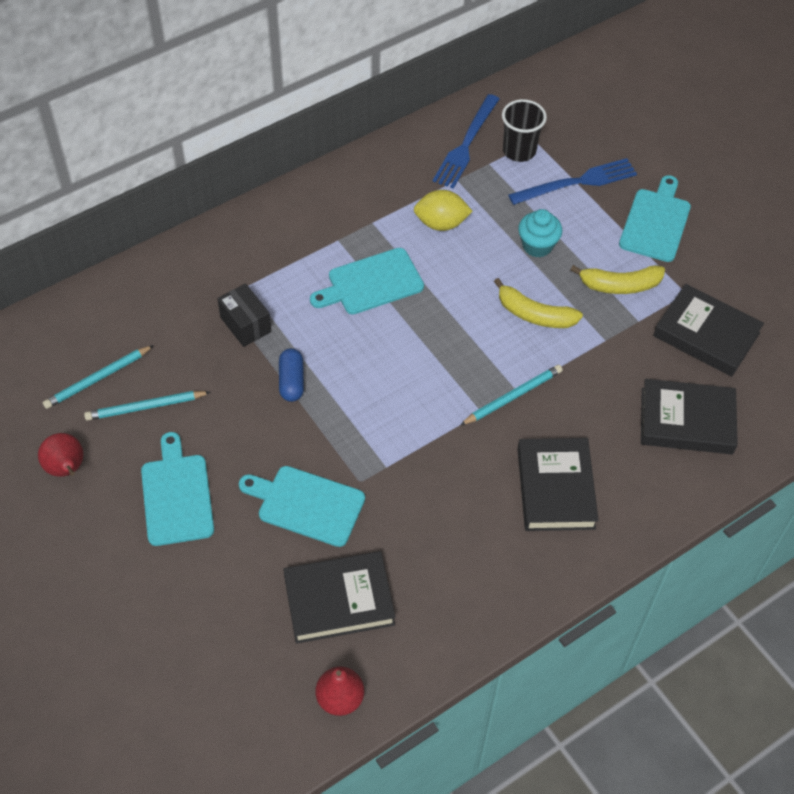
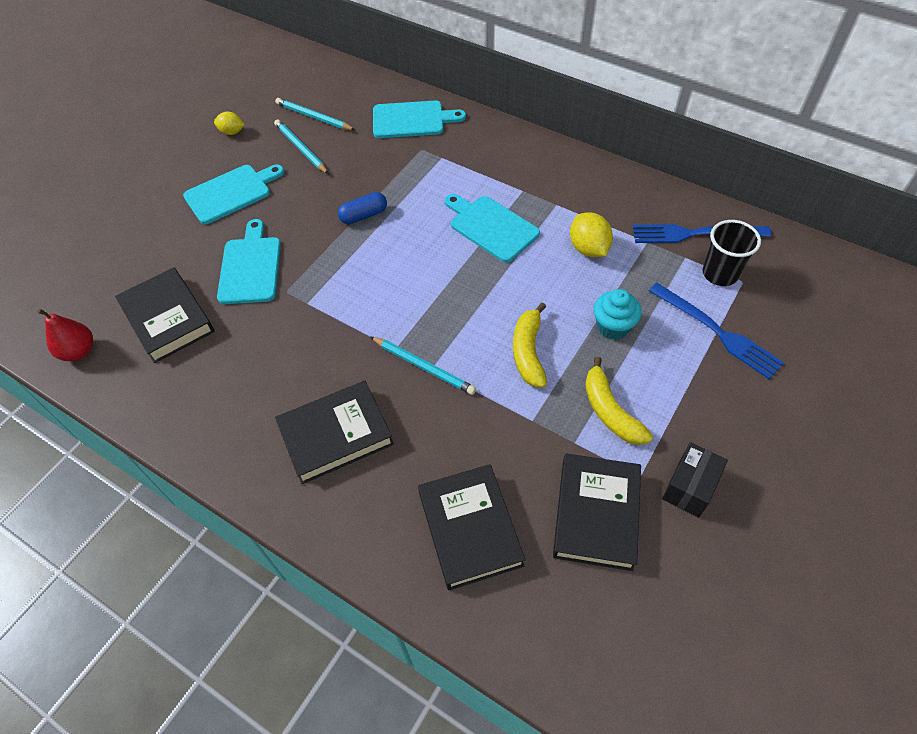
camera: 70 degrees right, 0 degrees up
(66, 469) = (232, 132): red pear -> yellow lemon
(245, 324) = (404, 170): black box -> black box (689, 487)
(656, 222) = (717, 417): turquoise cutting board -> turquoise cutting board (412, 120)

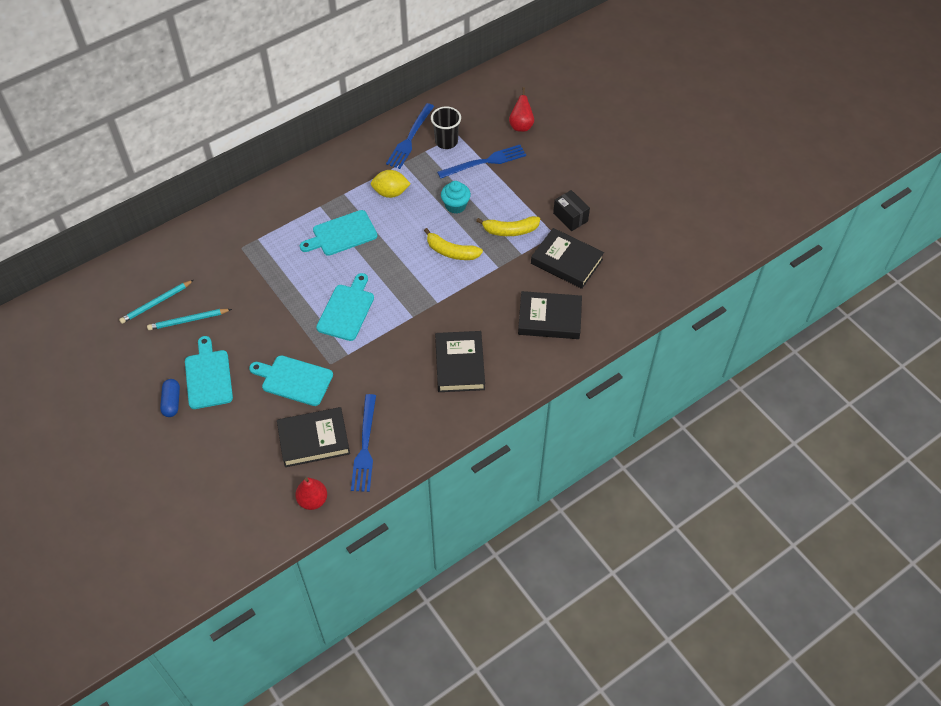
camera: 70 degrees left, 0 degrees up
(169, 375) = (365, 446): none -> blue fork
(232, 132) = (135, 362): yellow lemon -> none
(363, 215) = (286, 301): blue capsule -> blue capsule (172, 402)
(412, 120) = (204, 243): turquoise cutting board -> turquoise cutting board (347, 310)
(423, 366) = (434, 306): turquoise pencil -> none
(822, 352) = (521, 126): none -> red pear

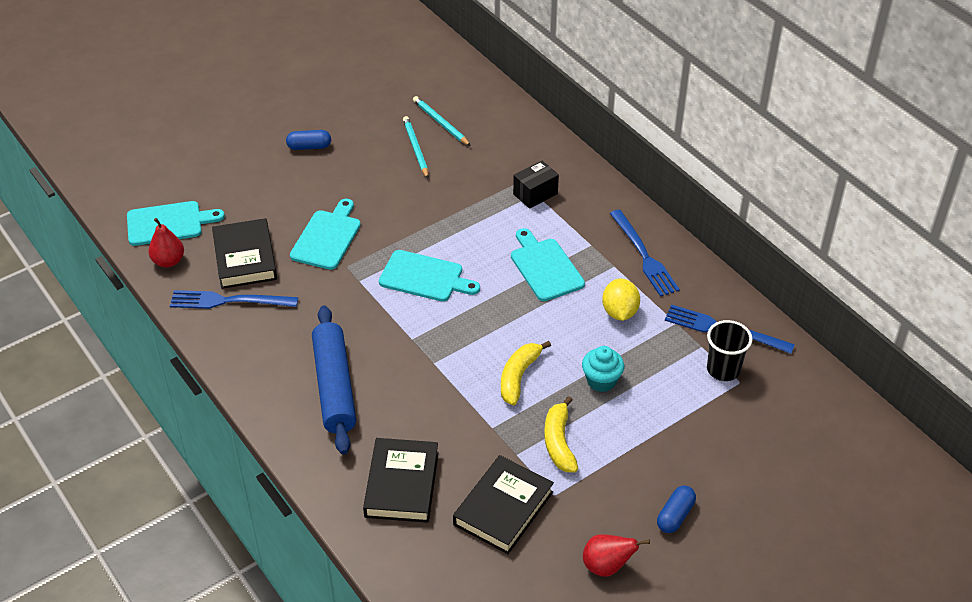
camera: 90 degrees right, 10 degrees down
(208, 376) = (339, 170): turquoise cutting board -> turquoise cutting board (168, 223)
(460, 364) = (334, 386): black book -> blue rolling pin
(485, 162) = (688, 414): blue fork -> blue fork (643, 255)
(521, 126) = (770, 459): red pear -> red pear (607, 566)
(567, 174) = (675, 515): none -> blue capsule
(570, 217) = (588, 516): black box -> black box (535, 194)

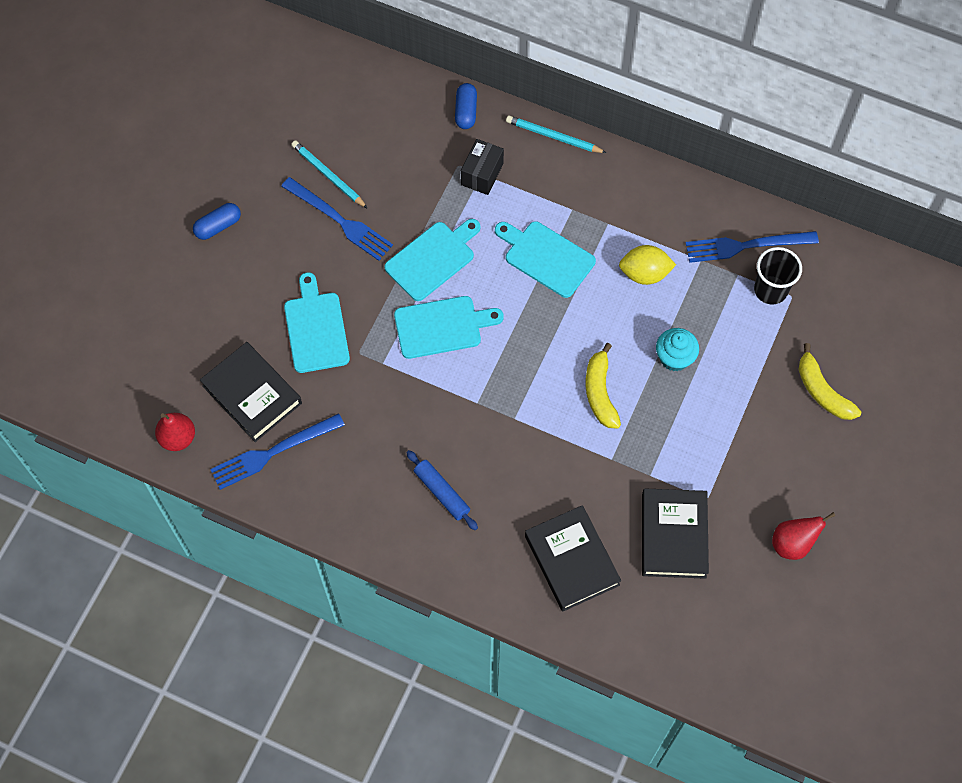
camera: 30 degrees left, 20 degrees up
(168, 223) = (143, 393): turquoise cutting board -> turquoise cutting board (432, 259)
(334, 386) = (441, 492): blue rolling pin -> blue rolling pin, size x0.54
(440, 123) = (331, 130): turquoise pencil -> turquoise pencil (553, 137)
(559, 442) = (678, 443): yellow banana -> yellow banana (822, 391)
(619, 312) = (644, 273): yellow lemon -> yellow lemon turned 60 degrees counterclockwise
(643, 255) = (627, 197): blue fork -> blue fork (339, 220)
(675, 515) = (817, 463): blue capsule -> blue capsule (466, 111)

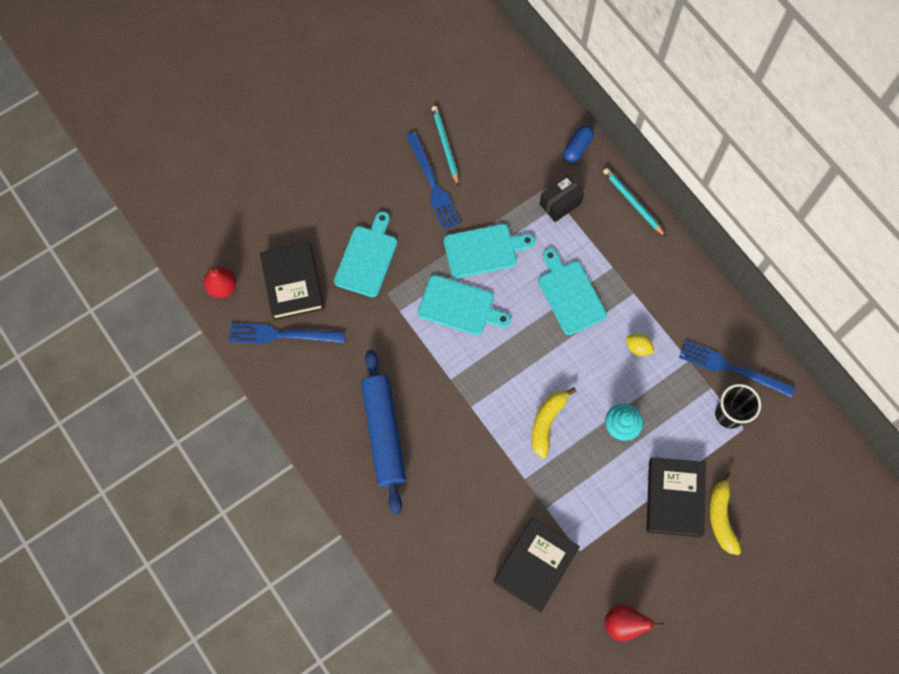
camera: 30 degrees right, 5 degrees up
(218, 226) = (343, 143): blue capsule -> none
(441, 492) = (383, 433): blue rolling pin -> blue rolling pin, size x1.86
(572, 560) = (448, 539): black book -> black book (674, 498)
(644, 273) = (638, 348): yellow lemon -> yellow lemon, size x0.64

